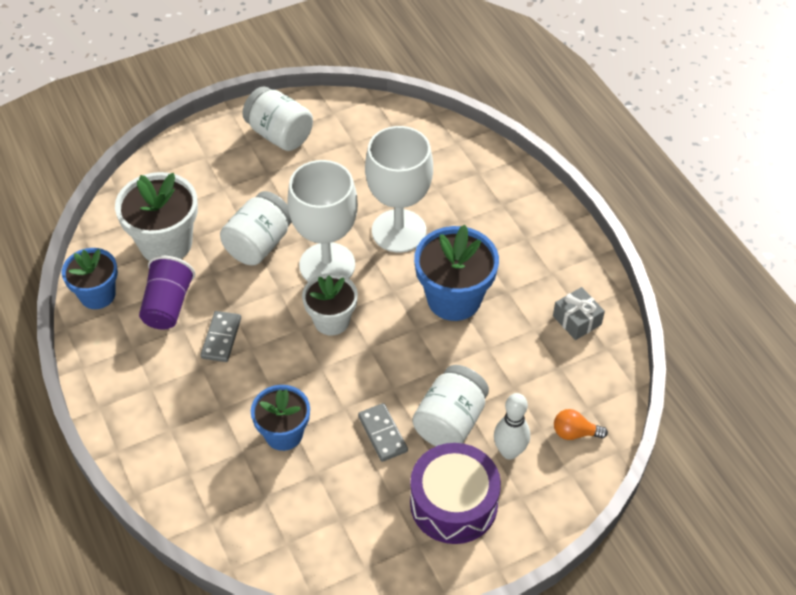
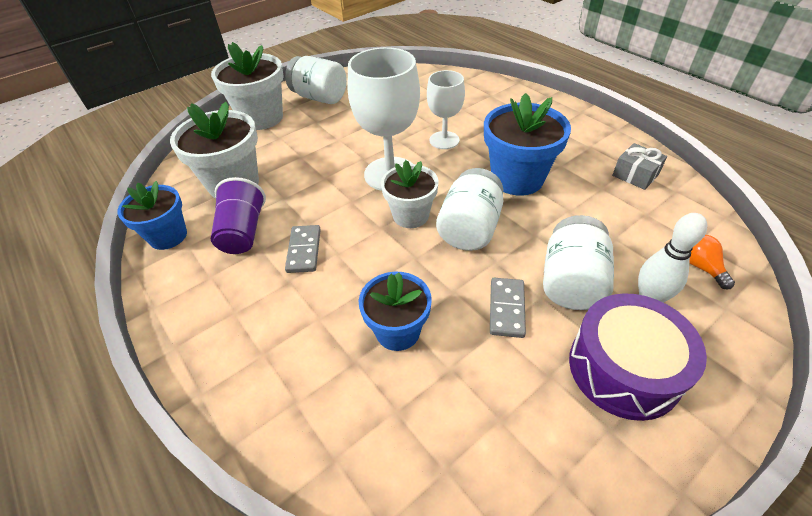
camera: 10 degrees left, 5 degrees down
(207, 154) = (261, 118): none -> white flower pot
(259, 244) = (322, 169): white jar -> white jar (469, 229)
(382, 434) = (506, 308): grey domino -> grey domino turned 45 degrees clockwise
(399, 231) = (444, 140): white goblet -> white goblet, size x0.61
(574, 433) = (701, 267): orange light bulb -> orange light bulb turned 75 degrees clockwise

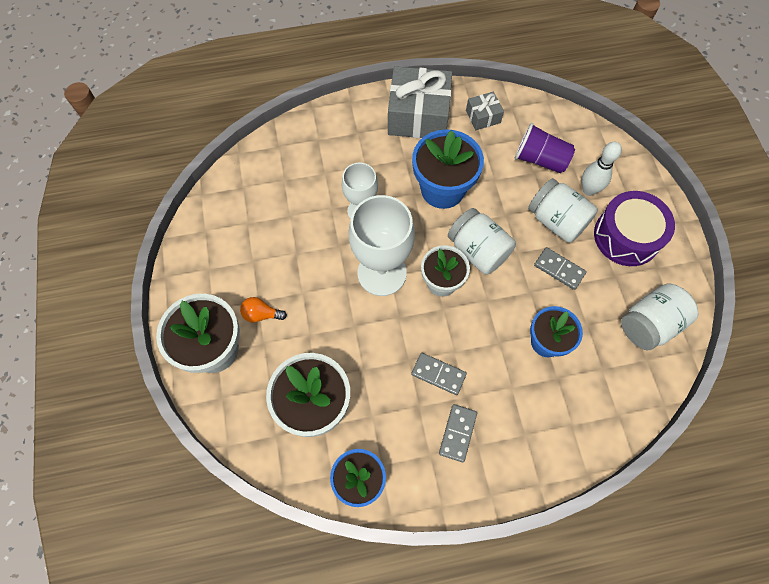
camera: 65 degrees left, 20 degrees up
(242, 290) = (457, 433): none -> grey domino
(243, 232) = (390, 415): purple cup -> purple cup (540, 159)
(320, 97) = (214, 280): white jar -> white jar (649, 324)
(581, 135) = (418, 116): none -> grey gift
(701, 267) = (579, 146): orange light bulb -> orange light bulb (261, 314)

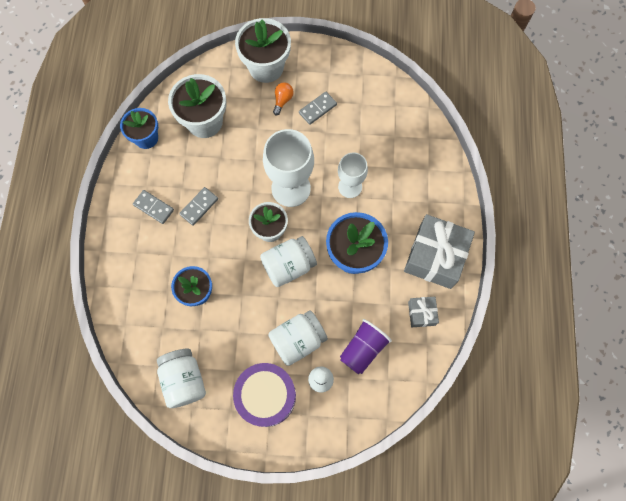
camera: 105 degrees right, 5 degrees up
(559, 269) = (253, 325): grey domino -> grey domino (317, 109)

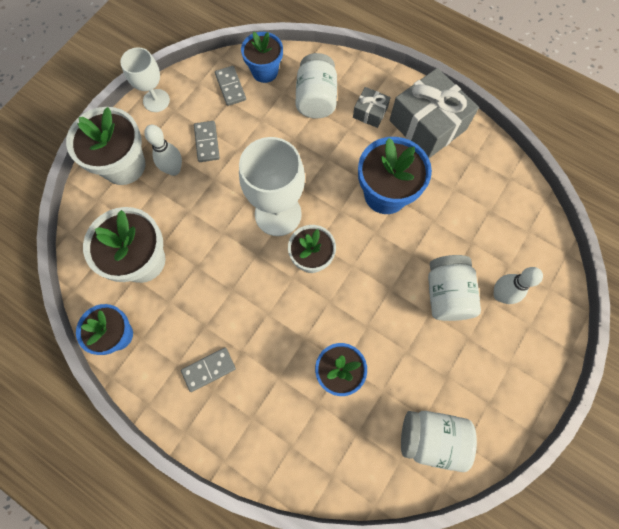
camera: 60 degrees left, 0 degrees up
(199, 207) = (239, 318): grey domino -> grey domino (230, 87)
(266, 396) = (490, 357): purple drum -> none
(282, 100) = (174, 170): orange light bulb -> white bowling pin
(289, 266) = (362, 261): white jar -> white jar (316, 99)
(350, 187) = (311, 158): white goblet -> white goblet (156, 100)
(363, 349) = (486, 237): purple cup -> none
(403, 113) = (265, 71): none -> blue flower pot
(421, 313) = (477, 167): grey gift -> grey gift (370, 113)

